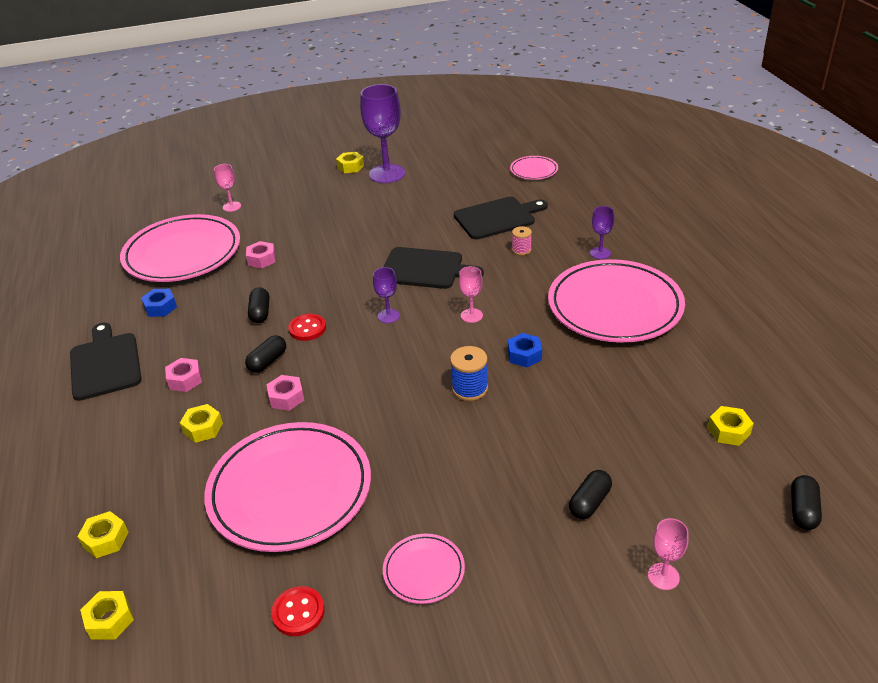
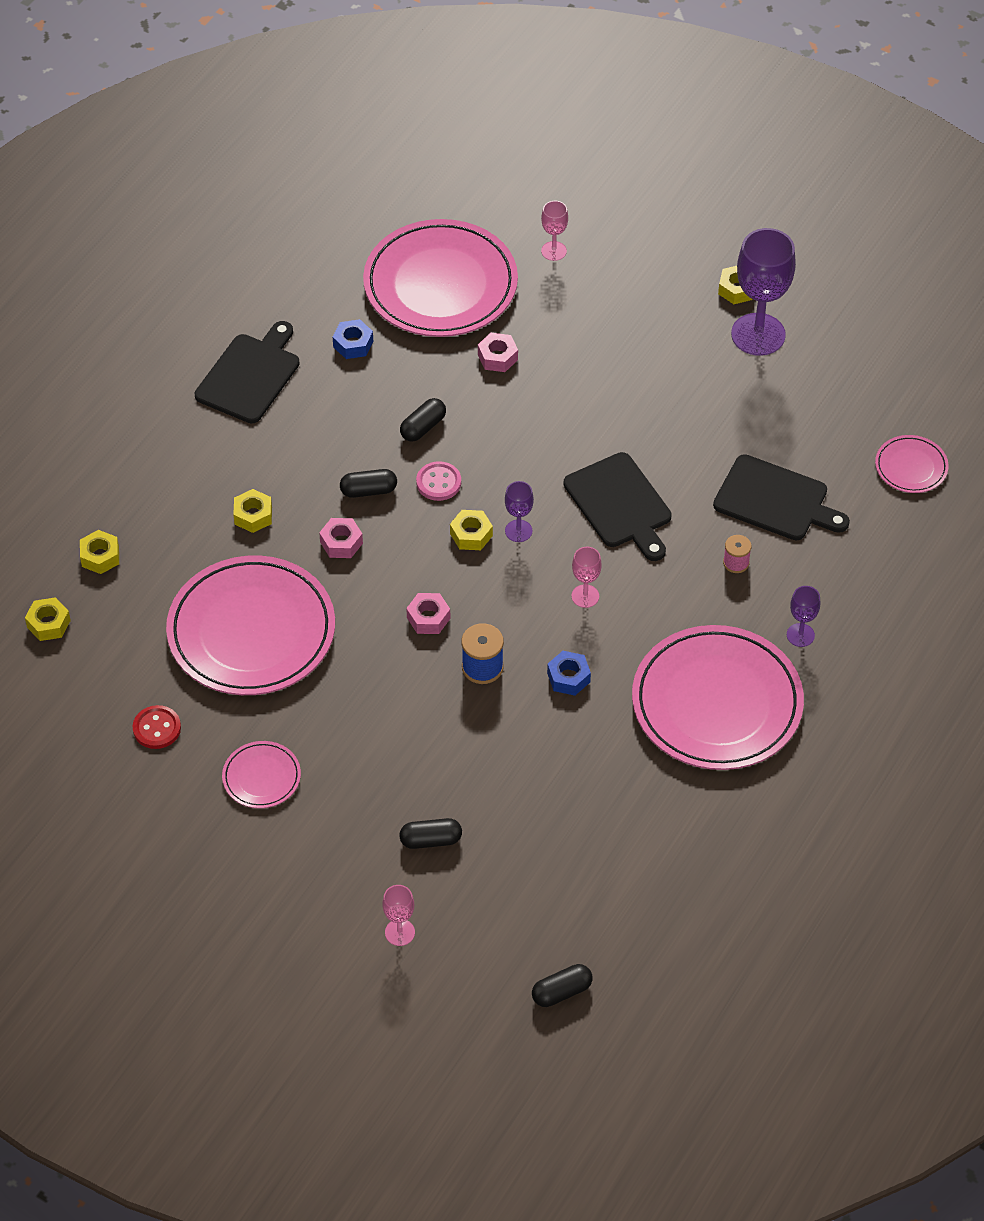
camera: 45 degrees right, 15 degrees up
(185, 380) = (289, 451): pink nut -> pink nut (428, 618)
(307, 328) = (438, 482): red button -> pink button
(729, 431) = (614, 892): yellow nut -> yellow nut (471, 535)

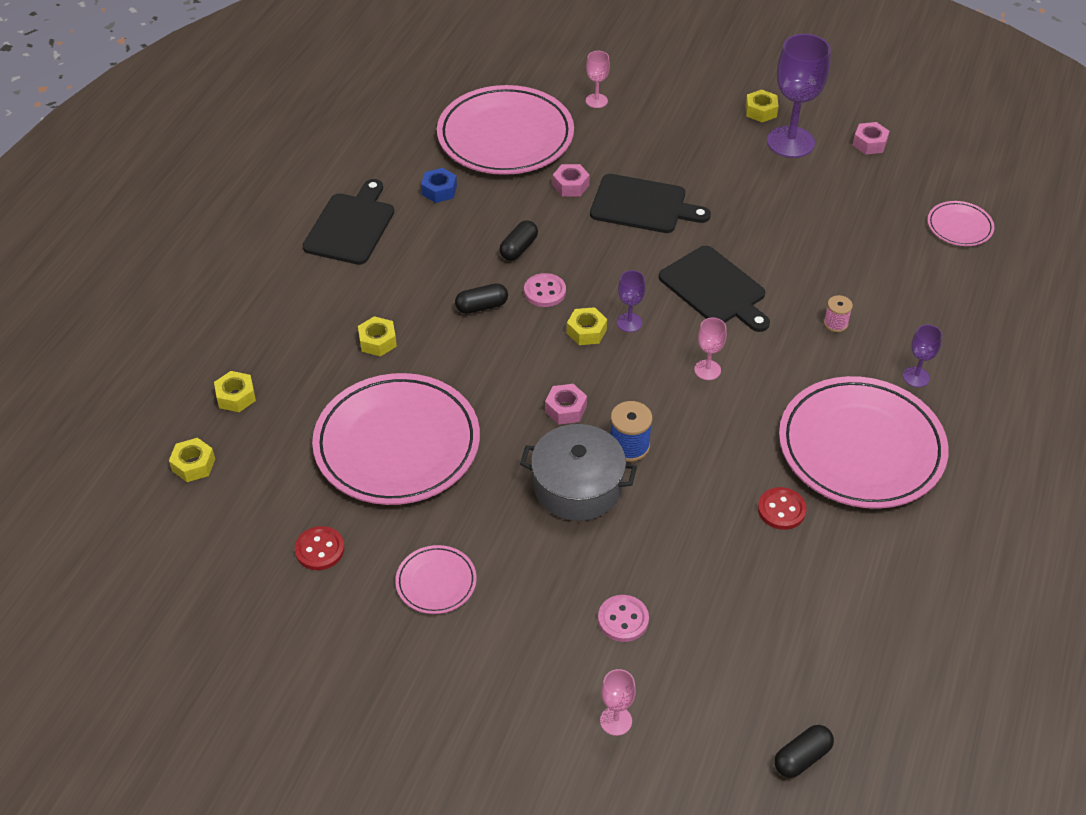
camera: 10 degrees left, 5 degrees down
(341, 542) = (466, 354): pink nut -> pink nut (869, 143)
(420, 701) = (577, 486): none -> grey pot
(431, 840) = (623, 619): black capsule -> pink button
(568, 677) = (714, 444): blue nut -> none
(615, 755) = (781, 510): none -> red button
(775, 500) = (852, 268): black cutting board -> black cutting board (643, 205)

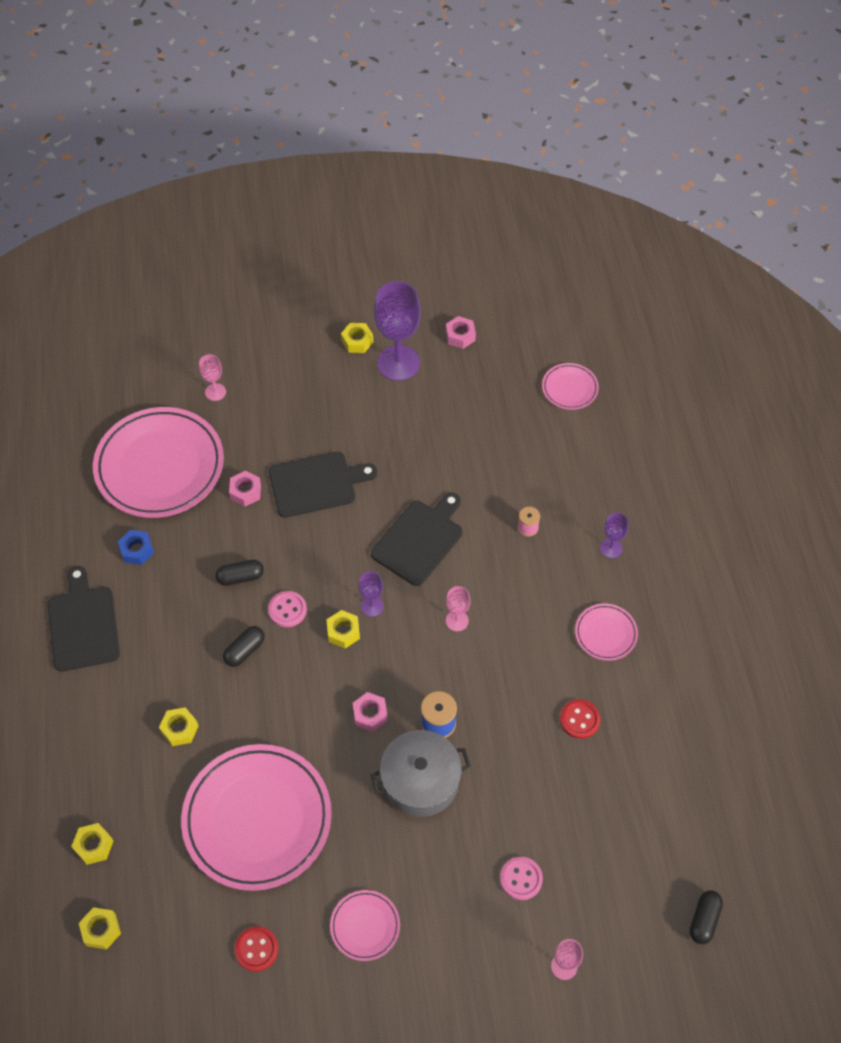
camera: 30 degrees left, 10 degrees up
(518, 248) = (240, 577): black capsule -> black capsule turned 75 degrees clockwise
(715, 289) = (420, 540): black cutting board -> black cutting board turned 75 degrees counterclockwise
(861, 447) = (605, 633): pink plate -> pink plate, size x0.45

